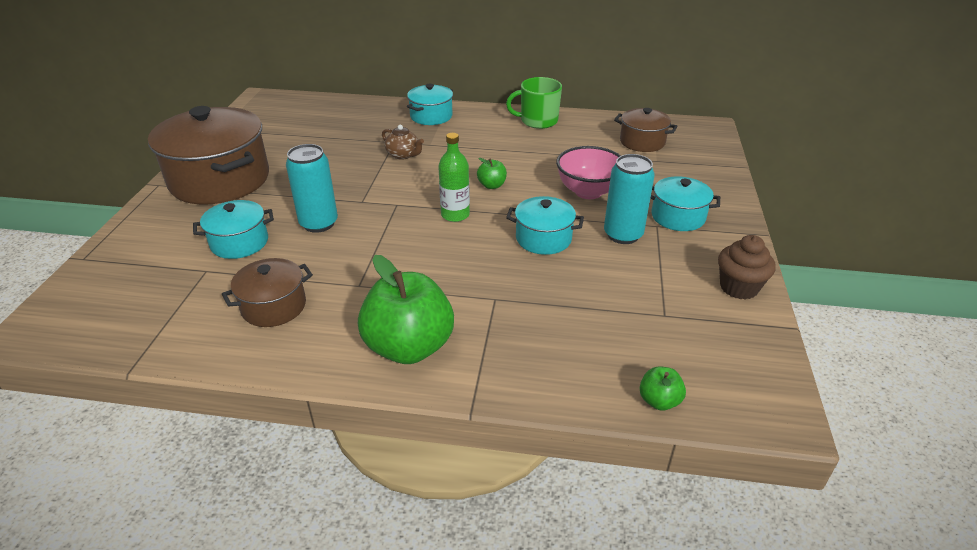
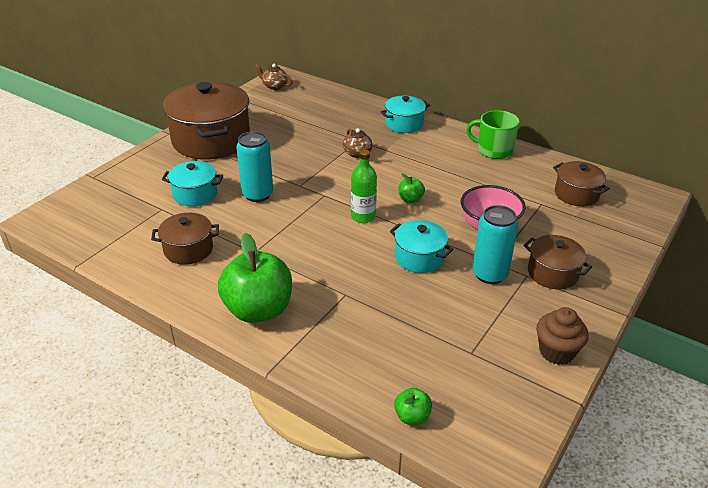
camera: 25 degrees right, 0 degrees up
(259, 109) = (274, 86): none -> brown teapot
(678, 217) = (552, 273): turquoise pot -> brown pot

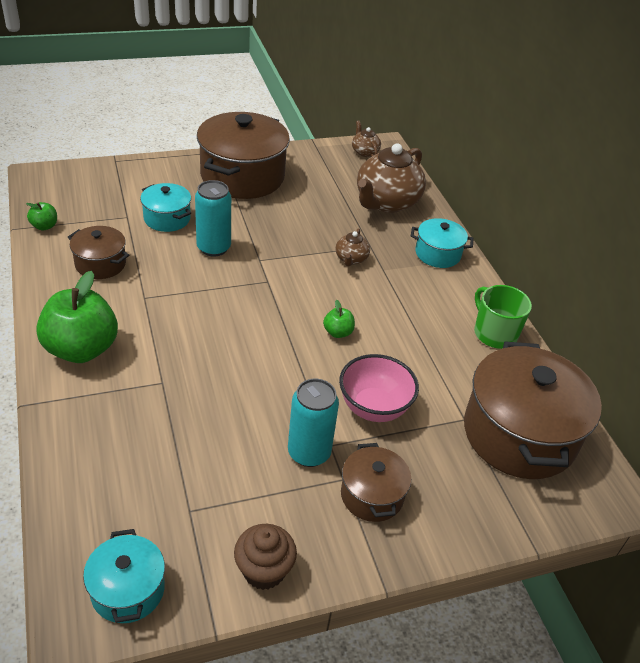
camera: 35 degrees right, 5 degrees up
(332, 110) = (386, 202): none -> brown teapot
(363, 216) = (273, 322): green bottle -> none
(412, 416) = (67, 525): green apple -> green apple (44, 226)
(419, 257) = (268, 392): turquoise pot -> turquoise pot (128, 590)
(576, 194) = (519, 434): brown pot -> brown pot, size x1.97

